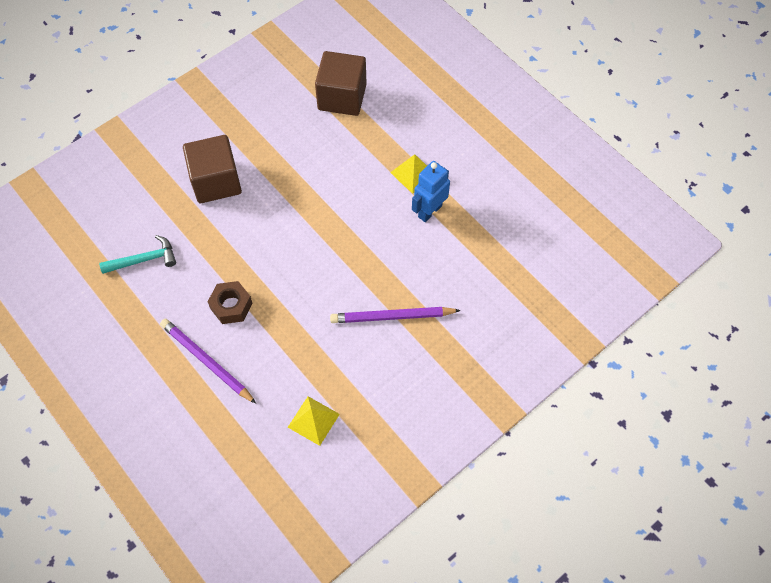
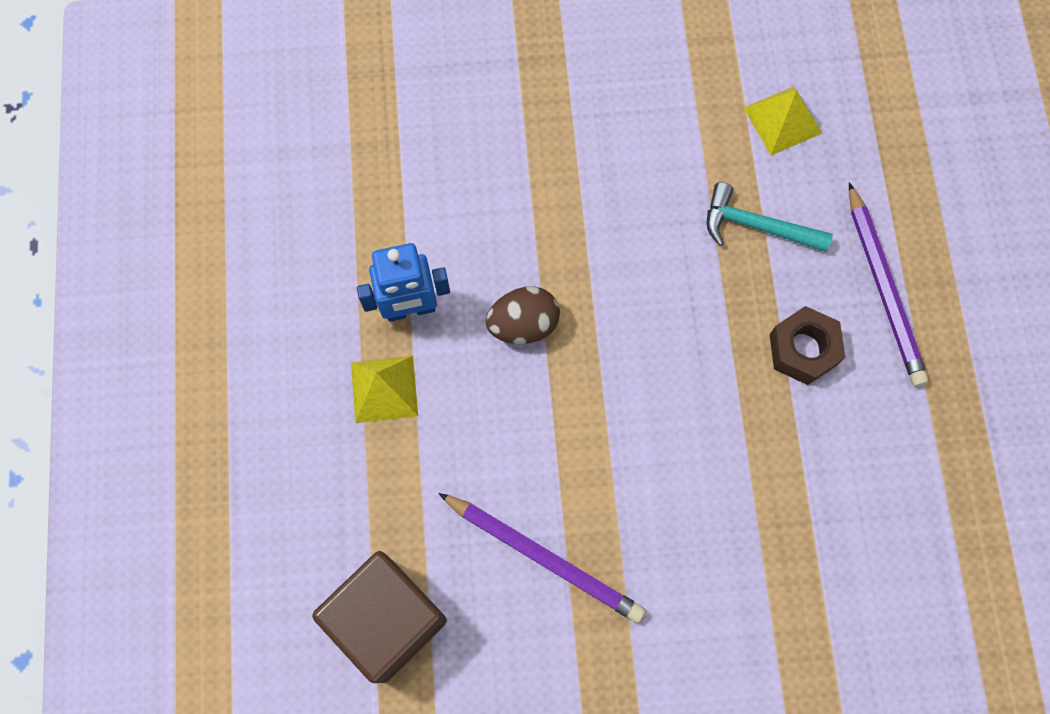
camera: 145 degrees left, 10 degrees up
(144, 260) = (899, 517): turquoise hammer -> turquoise hammer (757, 226)
(216, 181) = (706, 590): brown cube -> none
(373, 236) = (523, 324): none -> brown egg
(392, 316) = (584, 188): purple pencil -> purple pencil (543, 557)

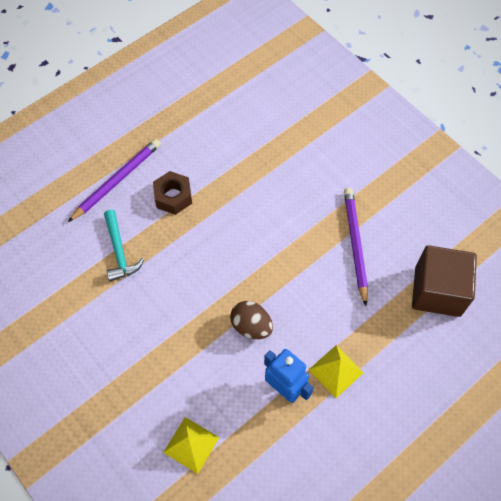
camera: 125 degrees left, 10 degrees down
(782, 120) = (47, 273): yellow pyramid -> yellow pyramid (191, 445)

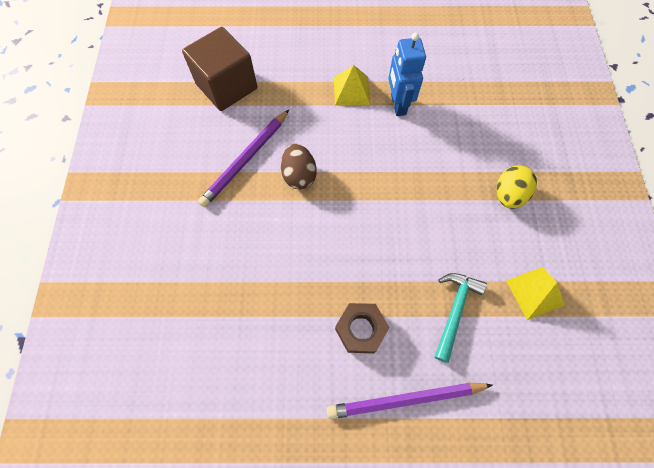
camera: 140 degrees left, 5 degrees up
(132, 371) = (508, 195): none -> yellow egg
(191, 445) = (494, 117): yellow pyramid -> yellow pyramid (535, 292)
(251, 326) = (386, 160): brown egg -> brown egg (299, 175)

